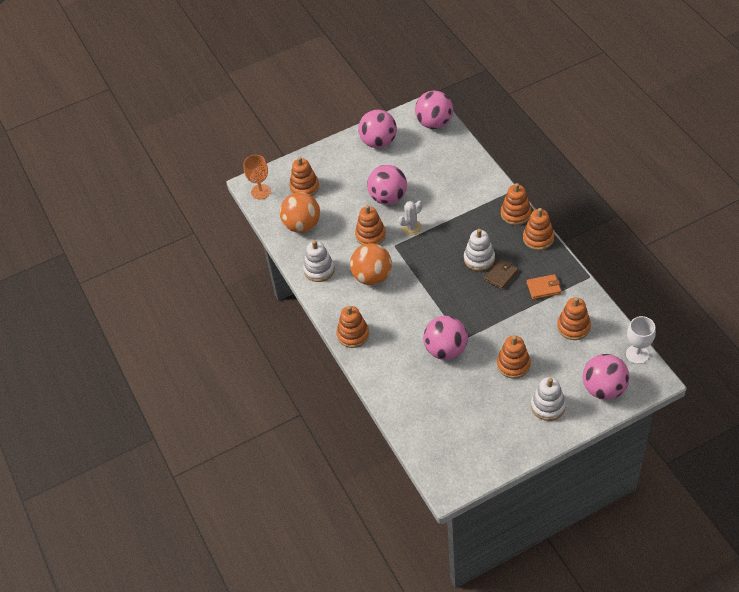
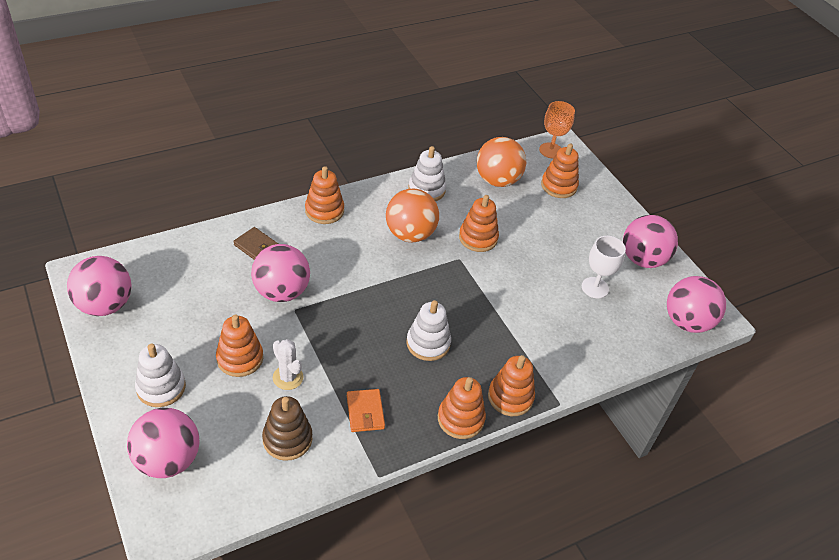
camera: 80 degrees right, 5 degrees down
(388, 198) = (542, 260): pink ball -> pink ball (105, 305)
(411, 227) = (489, 278): white cactus -> white cactus (288, 377)
(501, 275) = (395, 364): brown wallet -> brown wallet (257, 247)
(573, 327) = (287, 439): orange stacking toy -> brown stacking toy
(637, 354) = (216, 516): white goblet -> white goblet (595, 288)

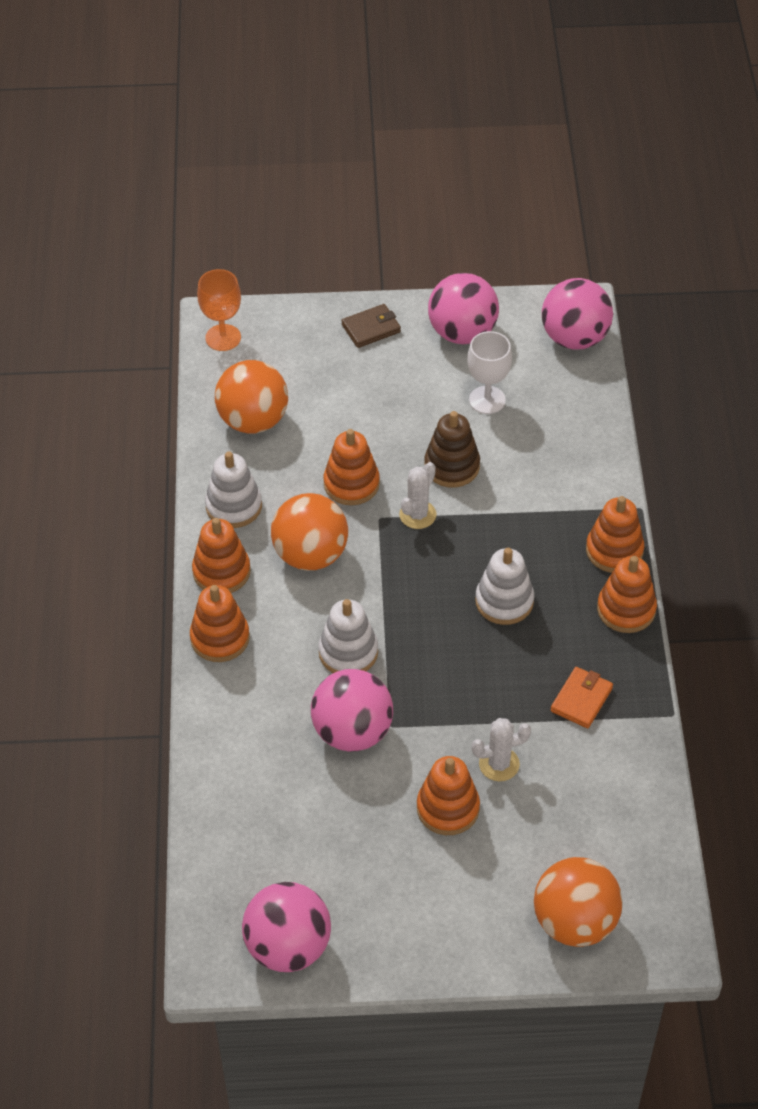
camera: 60 degrees left, 5 degrees up
(161, 387) = (460, 907): white stacking toy -> white stacking toy (348, 652)
(168, 460) = (574, 921): pink ball -> orange ball
(257, 247) = (256, 738): brown wallet -> brown wallet (371, 328)
(287, 439) = (590, 790): brown stacking toy -> brown stacking toy (452, 466)
(365, 412) = (581, 699): orange wallet -> orange wallet turned 75 degrees counterclockwise
(474, 277) = (417, 515): none -> white cactus
(558, 186) = (296, 359): orange stacking toy -> orange stacking toy (221, 572)

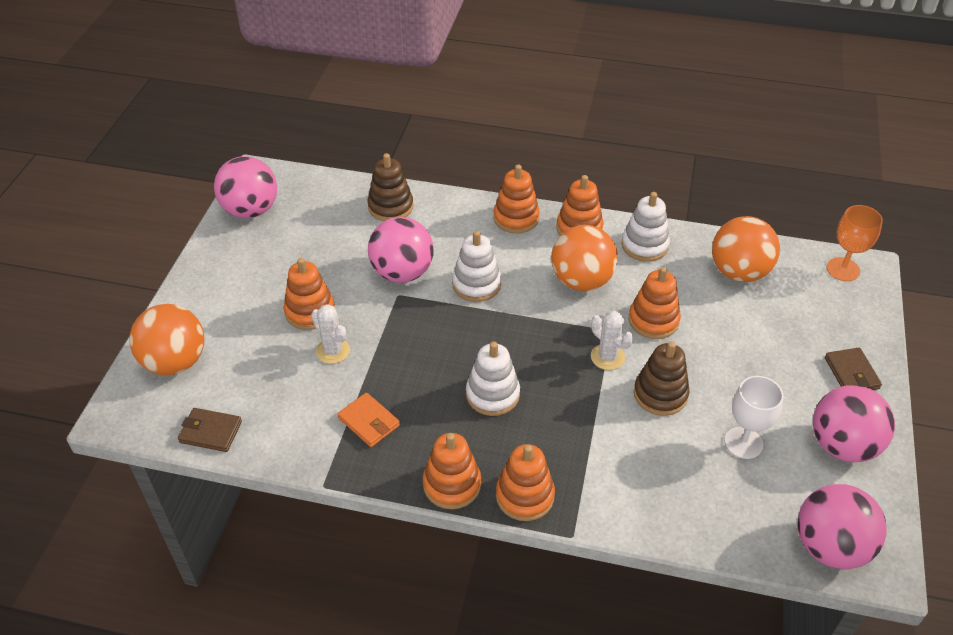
camera: 105 degrees right, 5 degrees down
(235, 779) = (390, 207): none -> brown stacking toy
(499, 764) = (333, 351): white cactus -> white cactus turned 45 degrees counterclockwise
(653, 842) = (210, 432): none -> brown wallet

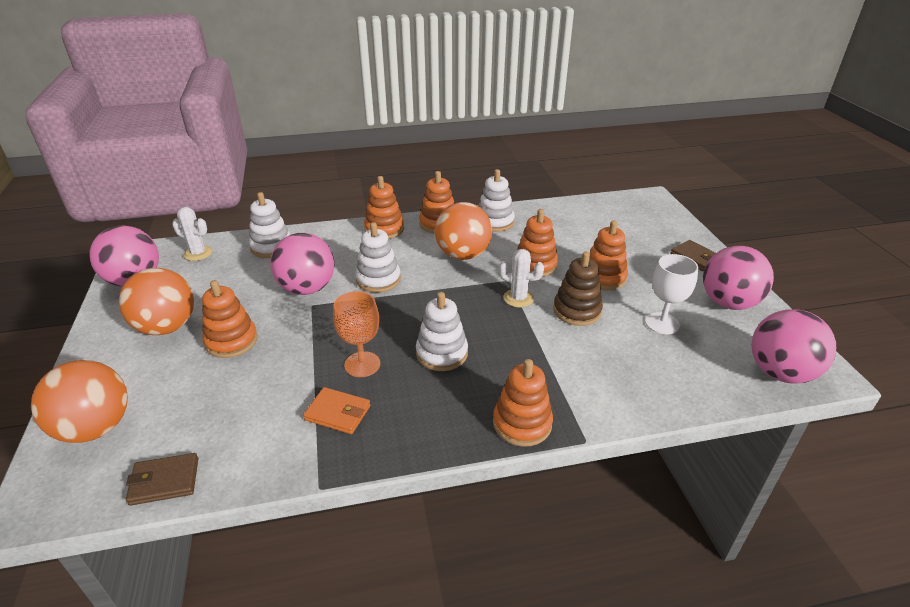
camera: 25 degrees left, 10 degrees down
(333, 351) = (270, 365): white cactus -> white cactus (198, 253)
(390, 207) = (271, 247): brown stacking toy -> white stacking toy
(452, 484) = (450, 438): orange stacking toy -> orange stacking toy (603, 277)
(739, 272) = (572, 220): orange ball -> orange ball (167, 327)
(843, 269) = (638, 202): orange goblet -> orange goblet (362, 364)

